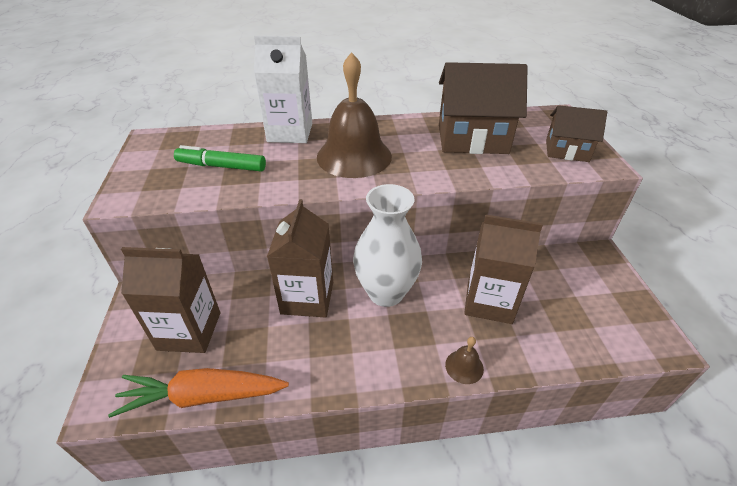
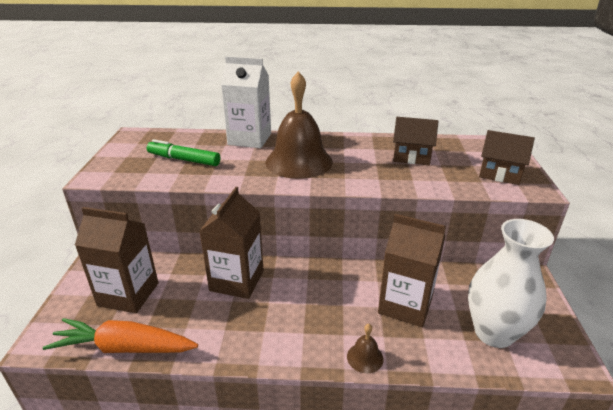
camera: 10 degrees right, 10 degrees down
(386, 292) = (309, 285): white vase -> white vase (494, 333)
(472, 138) = (411, 156): brown house -> brown house, size x0.59

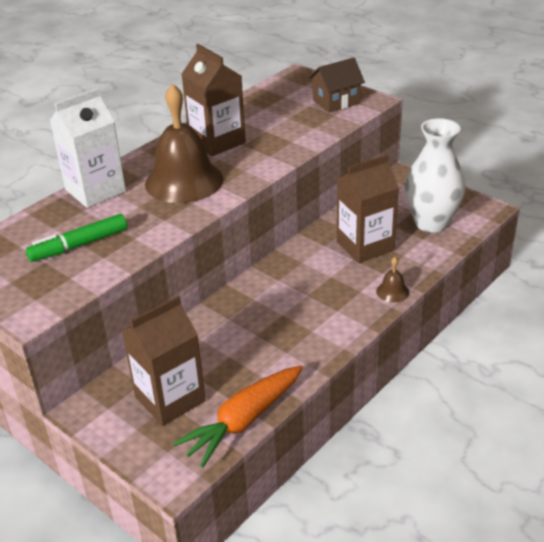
camera: 50 degrees left, 5 degrees up
(237, 281) = (233, 321): brown carton -> brown carton (217, 142)
(411, 156) = (258, 124): brown house -> none

